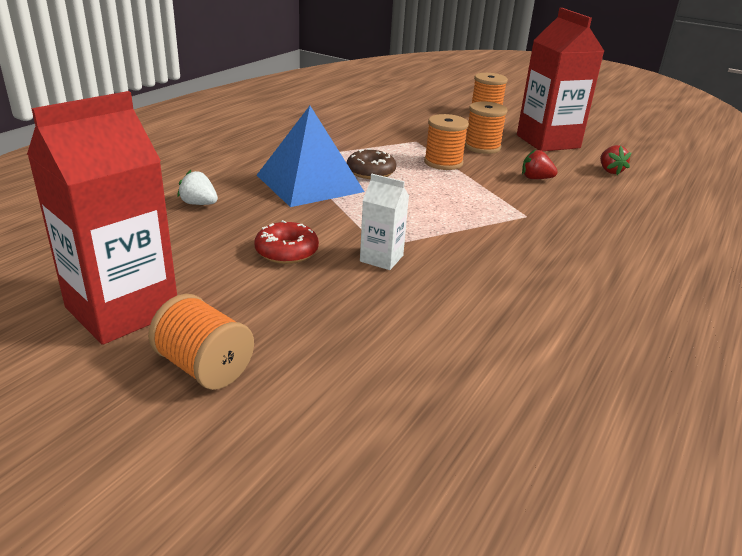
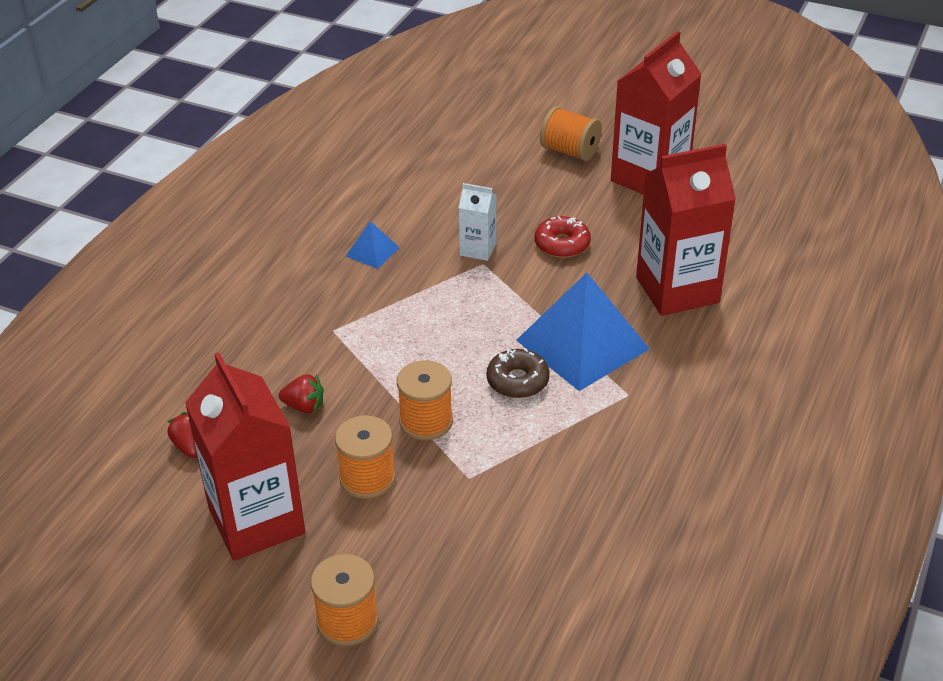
camera: 175 degrees right, 10 degrees up
(199, 204) = (677, 290): white strawberry -> red carton
(501, 271) = (372, 252): none -> blue pyramid

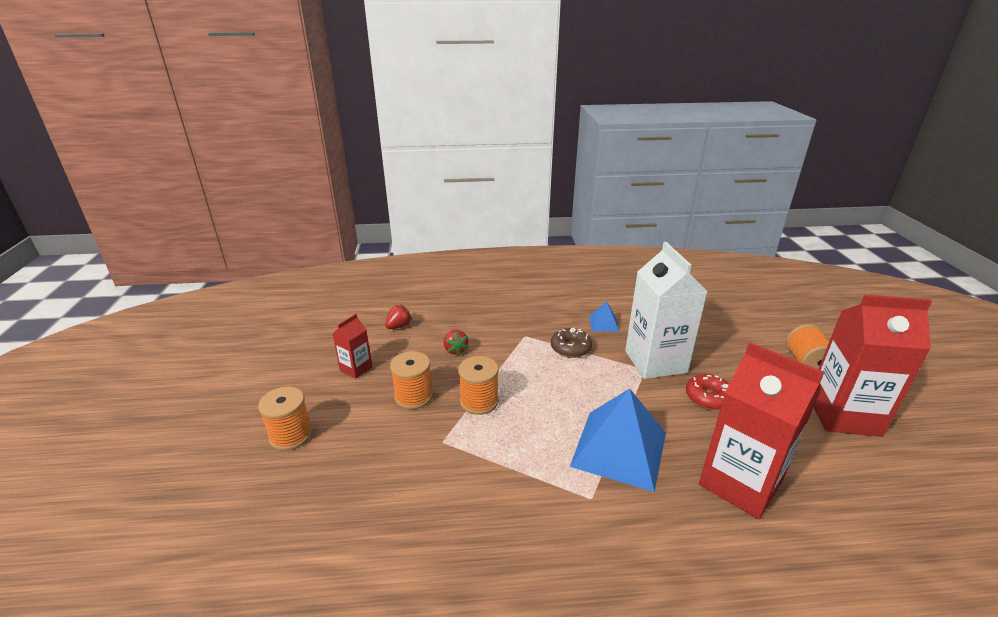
camera: 60 degrees right, 10 degrees down
(256, 521) = (356, 369): red carton -> red carton, size x0.48
(478, 249) = (655, 362): white carton -> white carton, size x2.07
(517, 381) = (551, 429): brown donut -> brown donut (570, 348)

